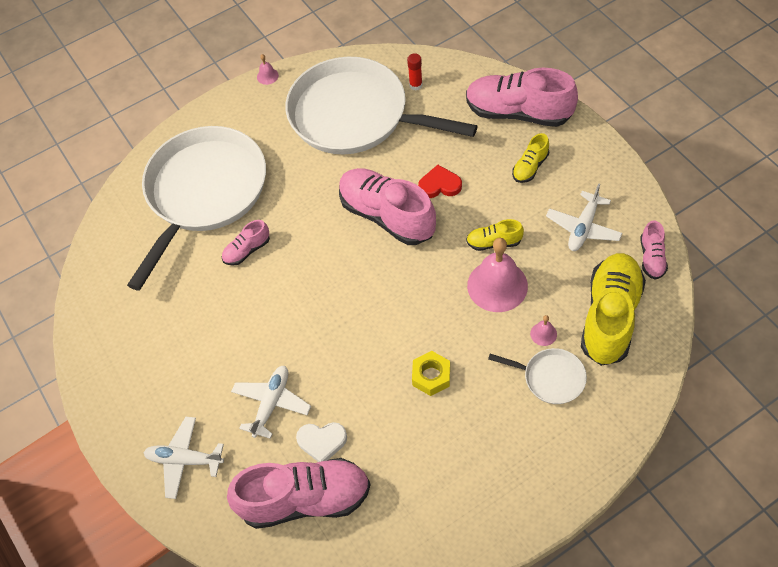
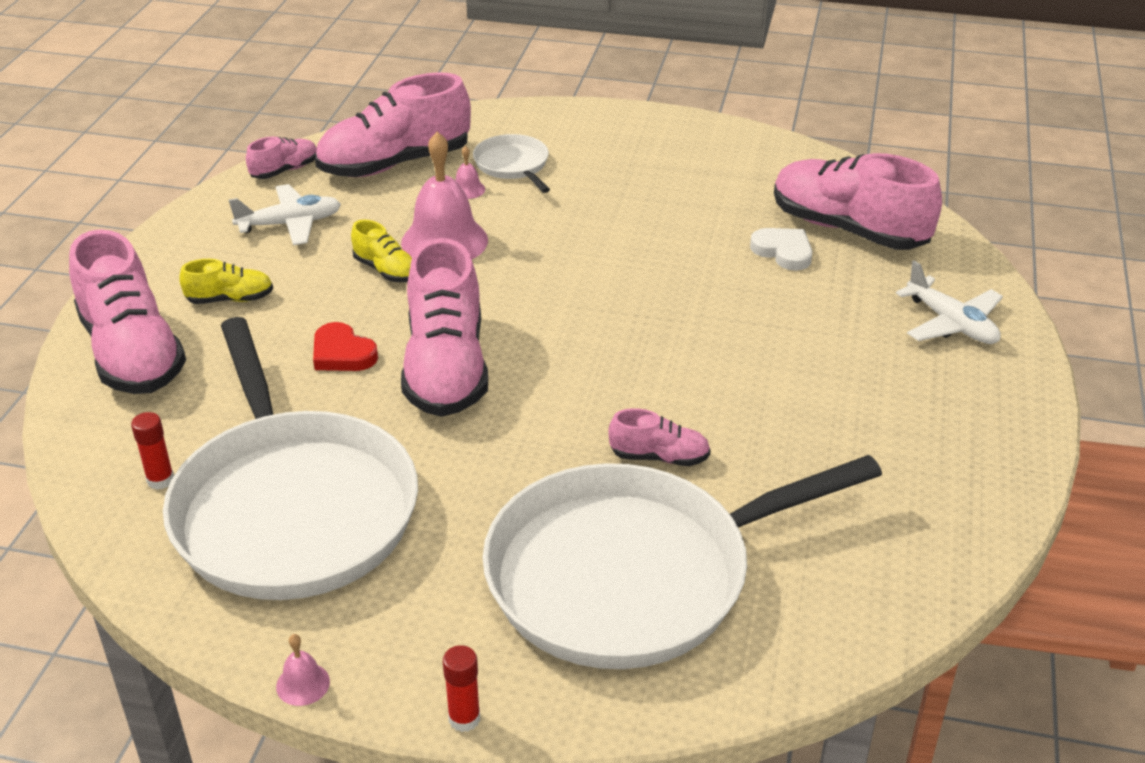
camera: 140 degrees left, 20 degrees down
(205, 107) = (464, 718): none -> red glue stick
(271, 403) = (803, 306): white plane -> none
(431, 376) = (613, 227): yellow nut -> none
(610, 317) = (395, 164): yellow shoe -> pink shoe

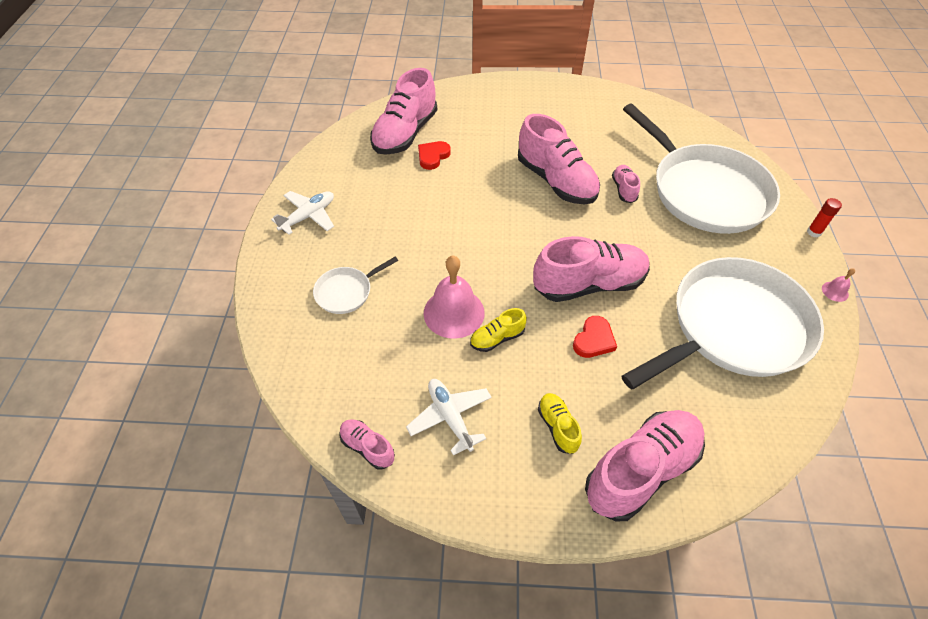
camera: 100 degrees left, 15 degrees up
(160, 480) = (747, 402): red glue stick -> none
(386, 270) = (497, 338): yellow shoe -> yellow shoe turned 150 degrees counterclockwise
(395, 164) = (350, 367): pink shoe -> pink shoe (556, 181)
(467, 189) = (383, 312): pink bell -> none
(783, 252) = (433, 156): white heart -> red heart
(951, 323) = (484, 101): white plane -> white plane (308, 216)

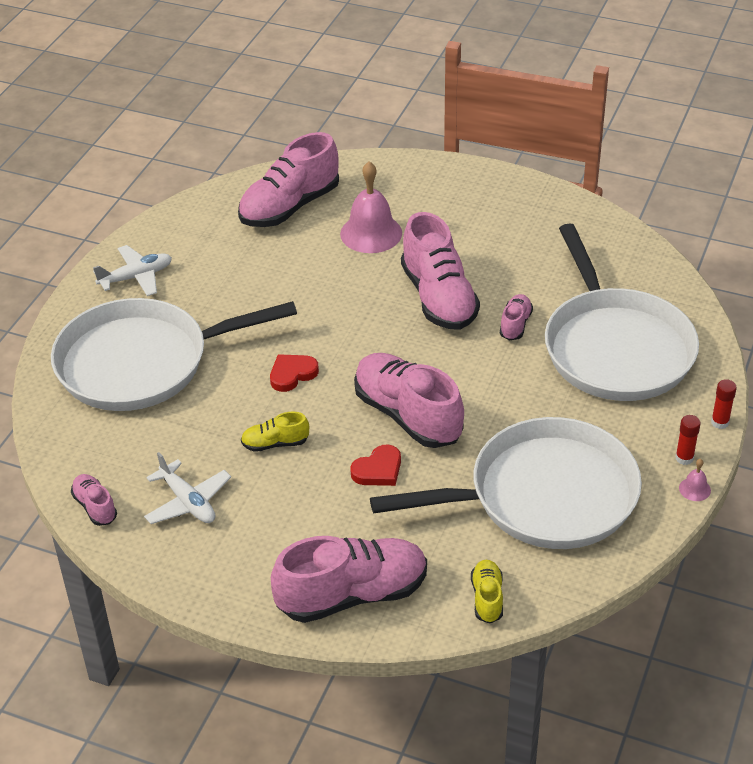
camera: 20 degrees right, 10 degrees down
(346, 292) = (141, 363): white pan -> white pan, size x2.36
(433, 156) = (308, 240): red heart -> red heart (292, 374)
(450, 417) = (188, 502): white plane -> white plane turned 150 degrees clockwise
(454, 312) = (243, 409): pink bell -> pink bell (371, 233)
(557, 427) = (291, 537): yellow shoe -> yellow shoe (487, 598)
(589, 284) = (407, 415): pink shoe -> pink shoe turned 135 degrees counterclockwise
(810, 267) = (684, 458): none -> red glue stick

